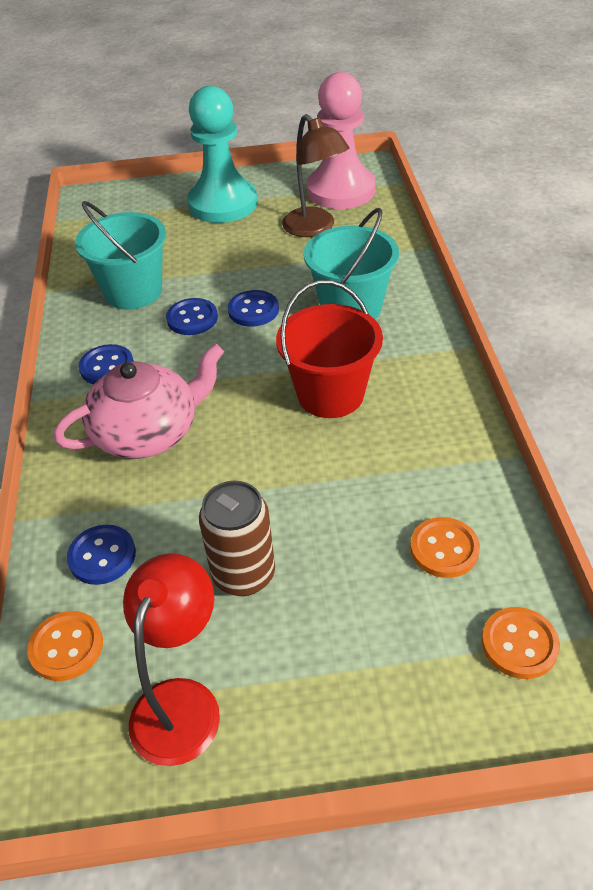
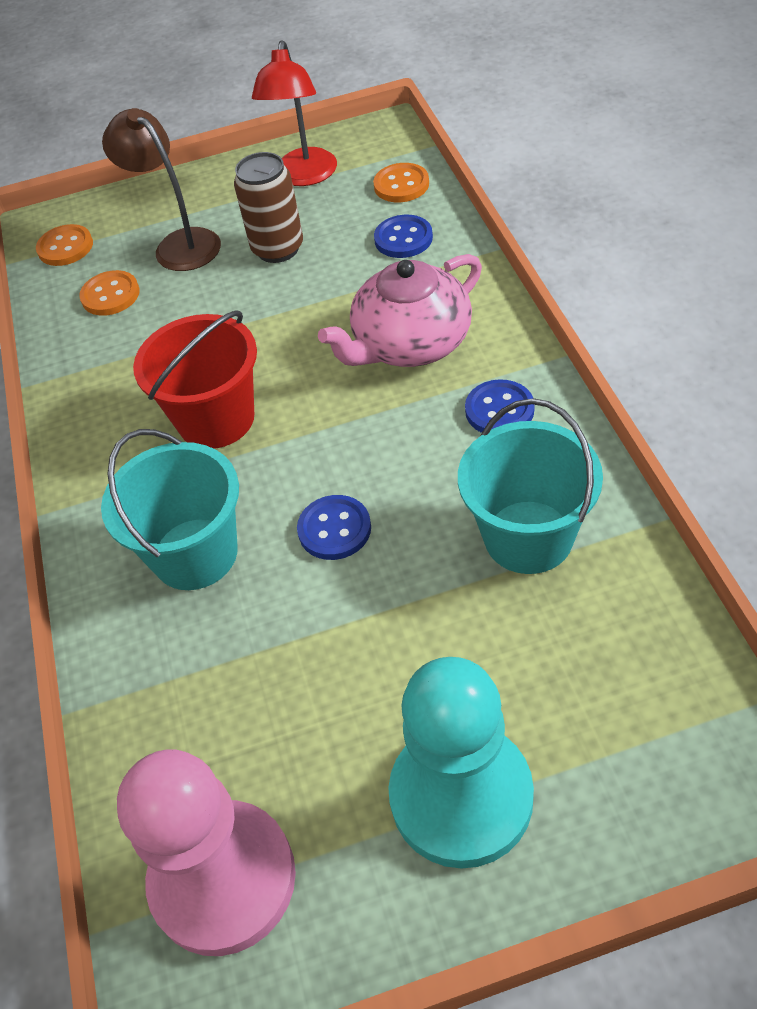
camera: 175 degrees right, 5 degrees up
(192, 318) = (418, 501): blue button -> none
(315, 228) = (265, 738): brown lamp -> brown lamp (179, 244)

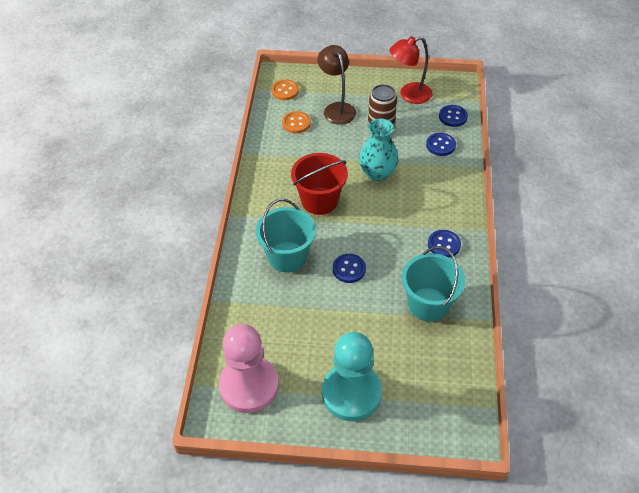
camera: 15 degrees right, 0 degrees up
(304, 176) = (409, 95): red lamp -> red lamp turned 45 degrees clockwise
(308, 328) = (377, 173): none -> turquoise vase
(401, 185) = (453, 117): orange button -> blue button
(410, 343) = (419, 198): pink teapot -> none

